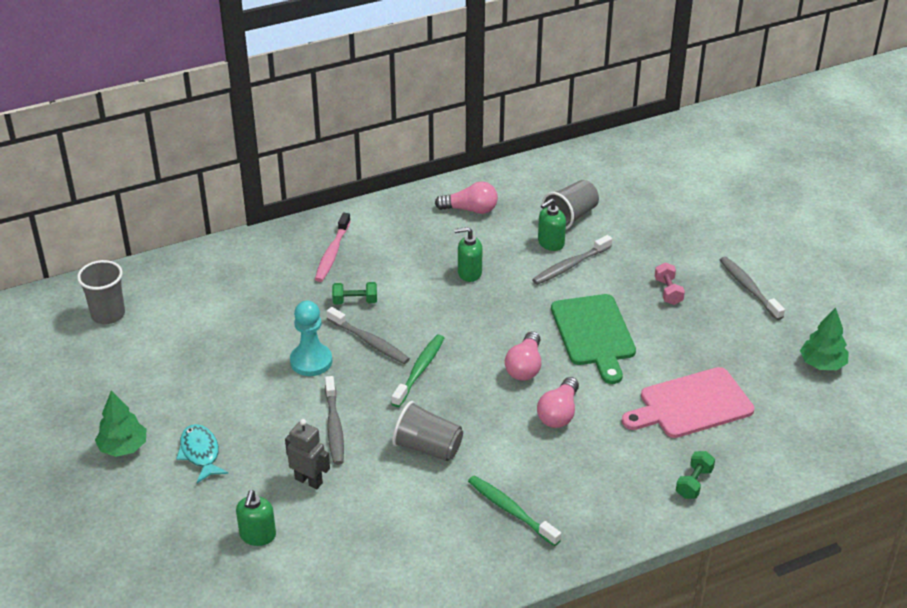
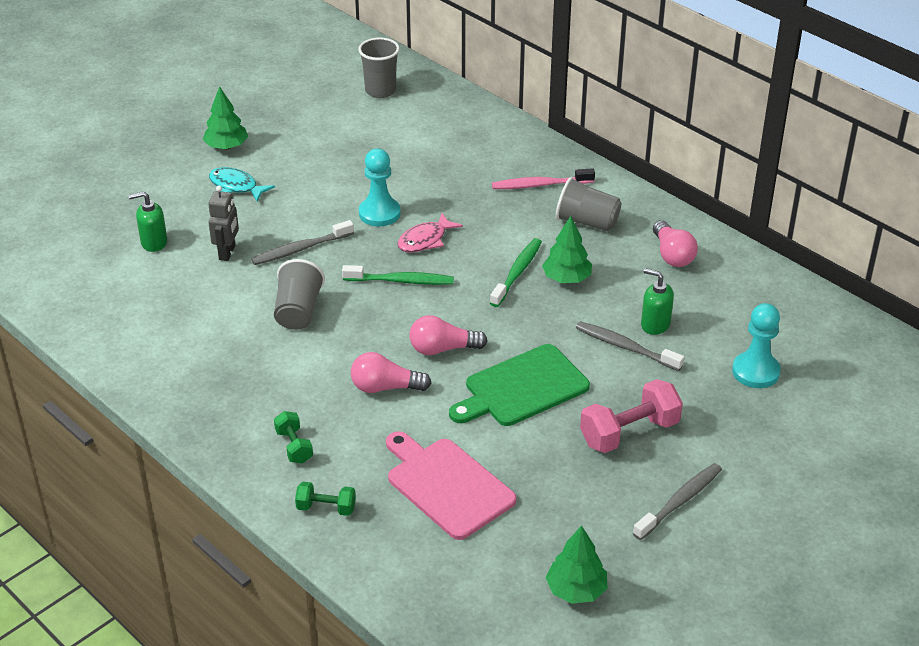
camera: 70 degrees right, 0 degrees up
(200, 453) = (236, 186): turquoise fish -> turquoise fish turned 105 degrees counterclockwise
(355, 301) = (477, 217): green dumbbell -> green dumbbell (294, 446)
(369, 341) = (425, 240): grey toothbrush -> pink fish
(469, 273) = (566, 278): green soap dispenser -> green tree
(511, 511) = (237, 384): green toothbrush -> green toothbrush (517, 273)
(570, 217) = (713, 329): grey cup -> grey cup (587, 222)
(627, 211) = (755, 372): none -> turquoise pawn
(668, 292) = (629, 433): pink dumbbell -> pink dumbbell, size x1.79

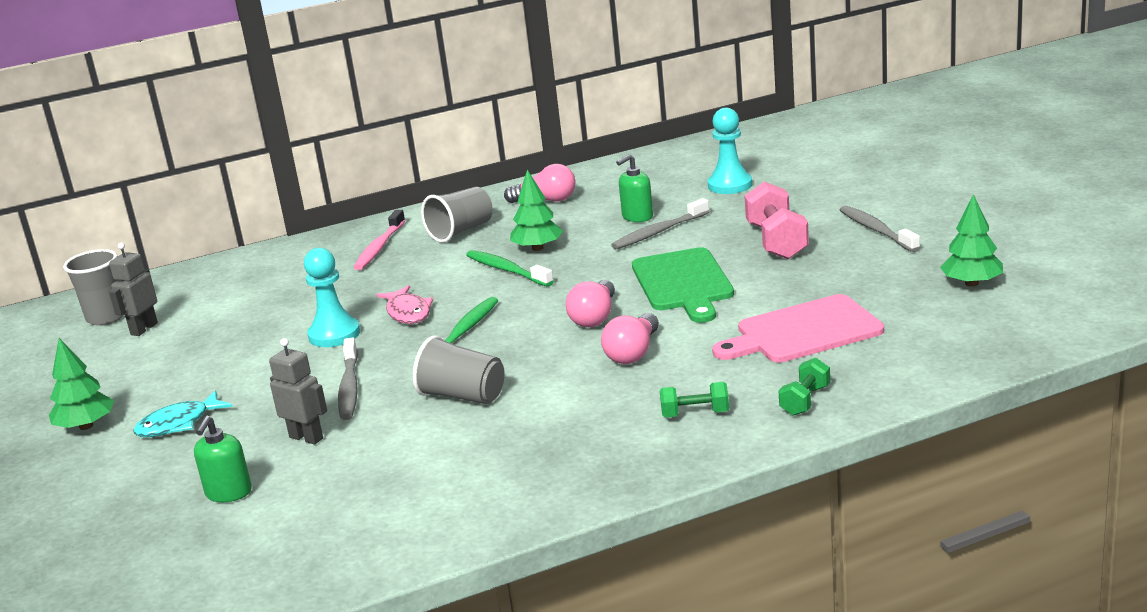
camera: 65 degrees left, 15 degrees down
(367, 116) = (144, 329): none -> grey robot

